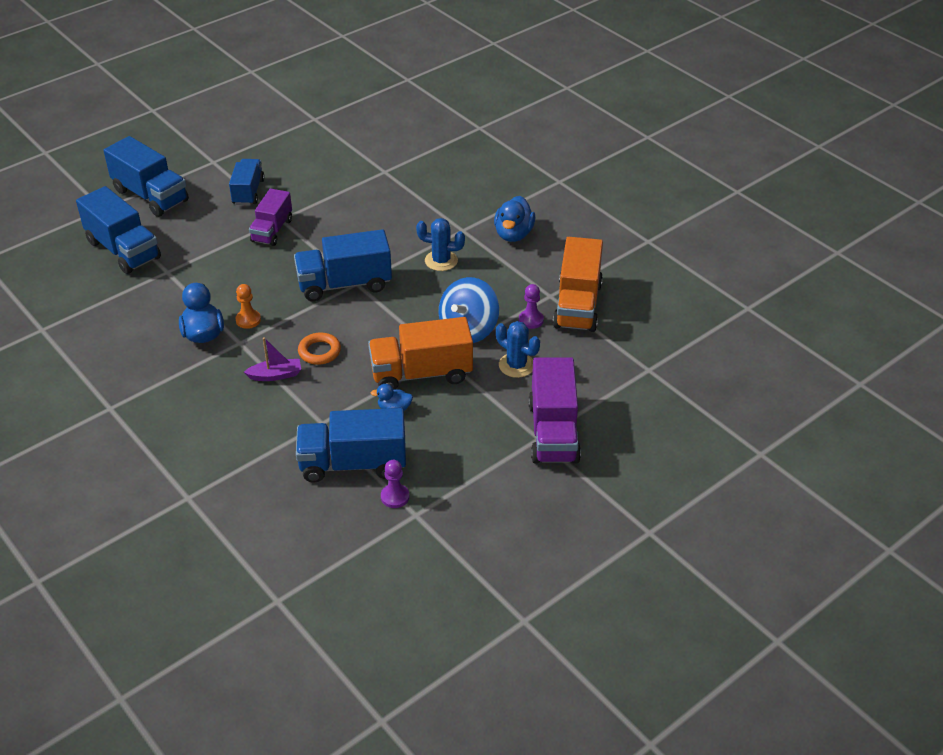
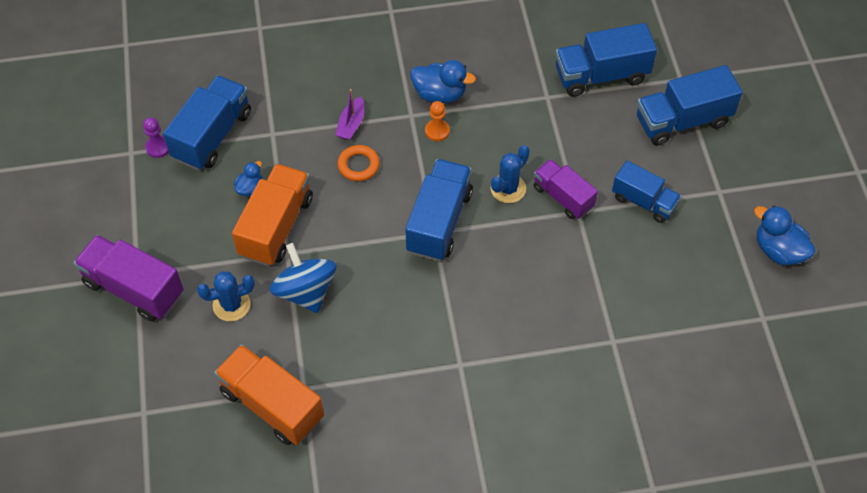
camera: 120 degrees right, 15 degrees up
(441, 261) = (421, 319): blue cactus -> blue cactus (508, 188)
(513, 234) = (421, 409): blue duck -> blue duck (778, 250)
(531, 320) = (281, 350): purple pawn -> none

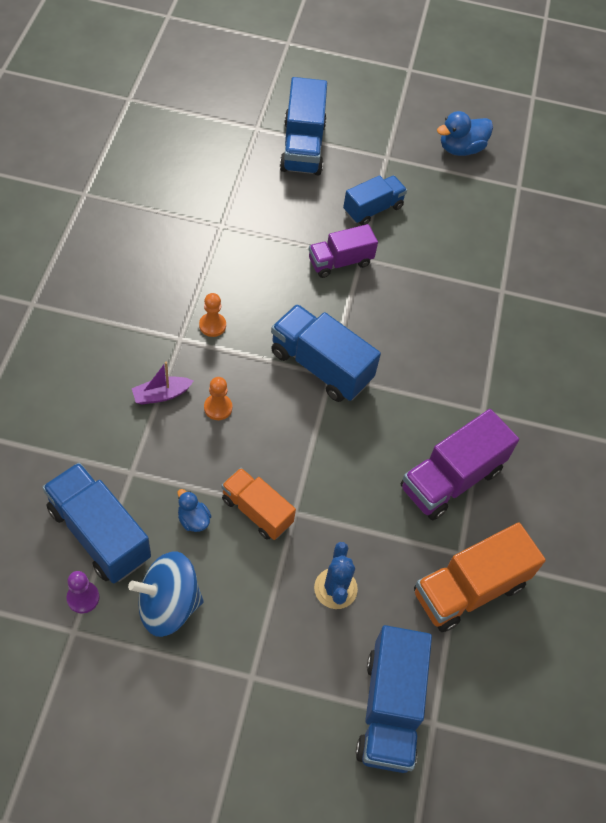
camera: 75 degrees left, 0 degrees up
(134, 289) = (270, 685): purple truck -> purple truck (451, 479)
(276, 227) = (257, 511): orange truck -> orange truck, size x0.65
(305, 291) = (349, 511): blue spinning top -> blue spinning top (168, 605)
(351, 124) = (161, 394): purple boat -> purple boat turned 120 degrees clockwise
(358, 165) = (218, 408): orange ring -> orange pawn
(440, 94) = (168, 305): blue duck -> none
(508, 188) = (310, 297): blue cactus -> none
(601, 75) = (220, 177): blue truck -> blue truck (389, 709)

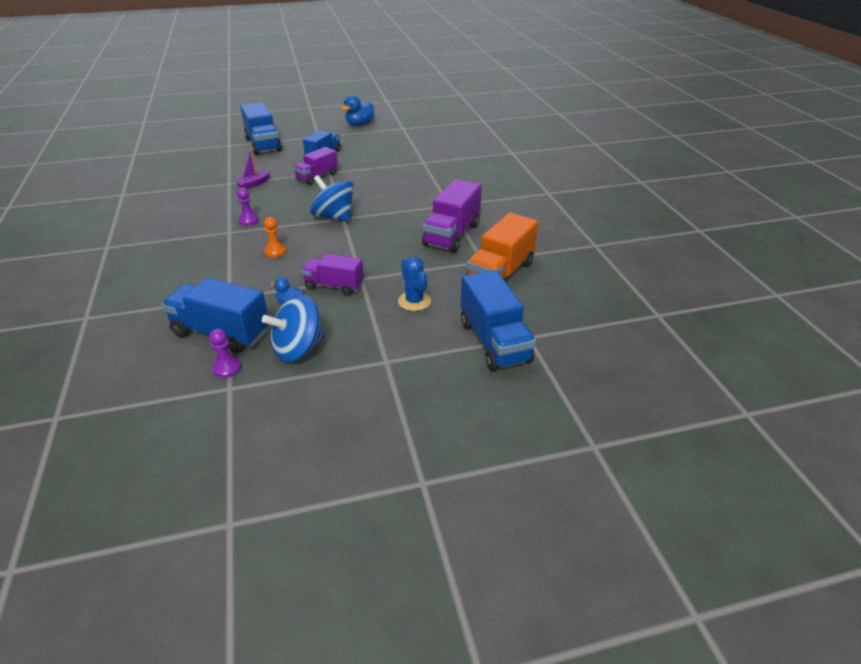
camera: 20 degrees left, 20 degrees down
(161, 394) = (230, 258): purple boat -> purple boat (254, 184)
(212, 325) = (248, 221): orange pawn -> purple pawn
(257, 511) = (334, 286): orange truck -> purple truck
(321, 366) = (334, 216): blue truck -> blue spinning top

